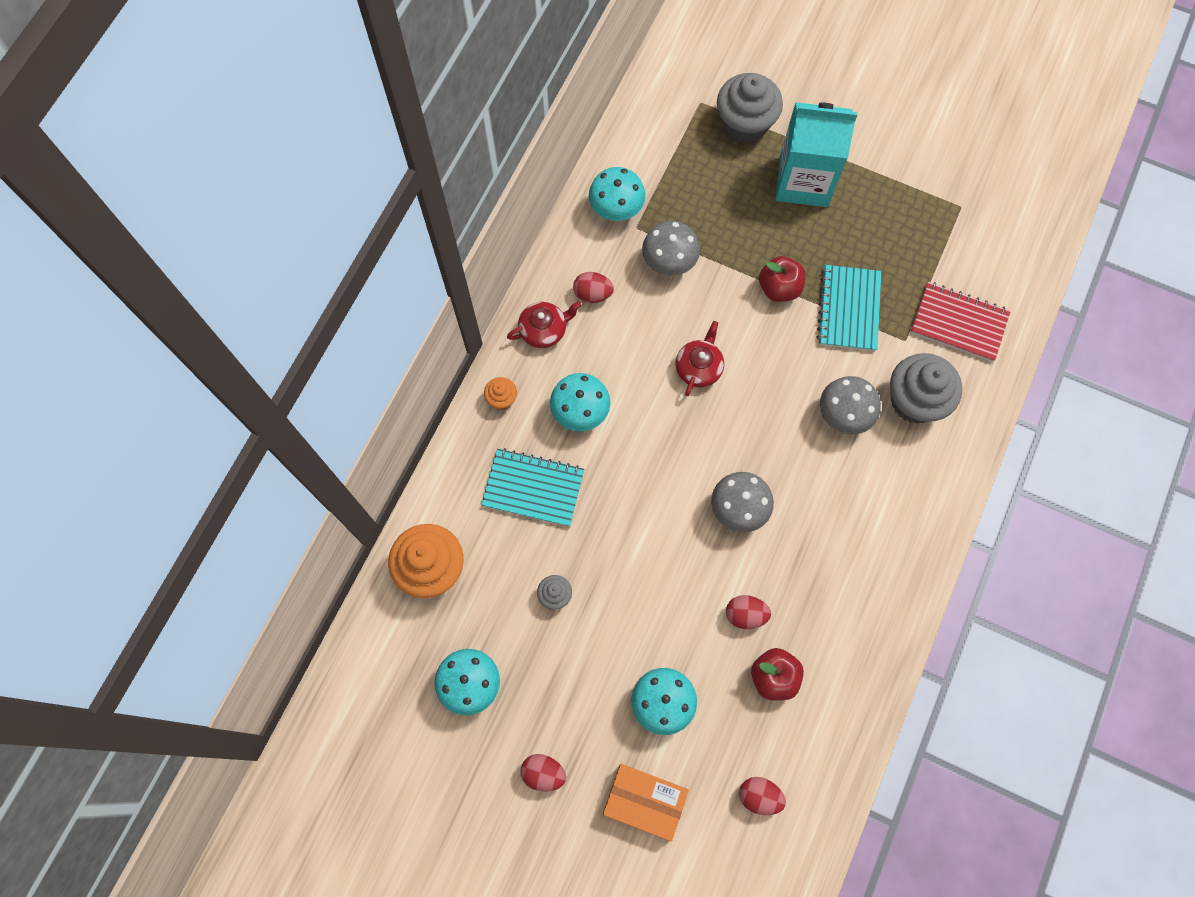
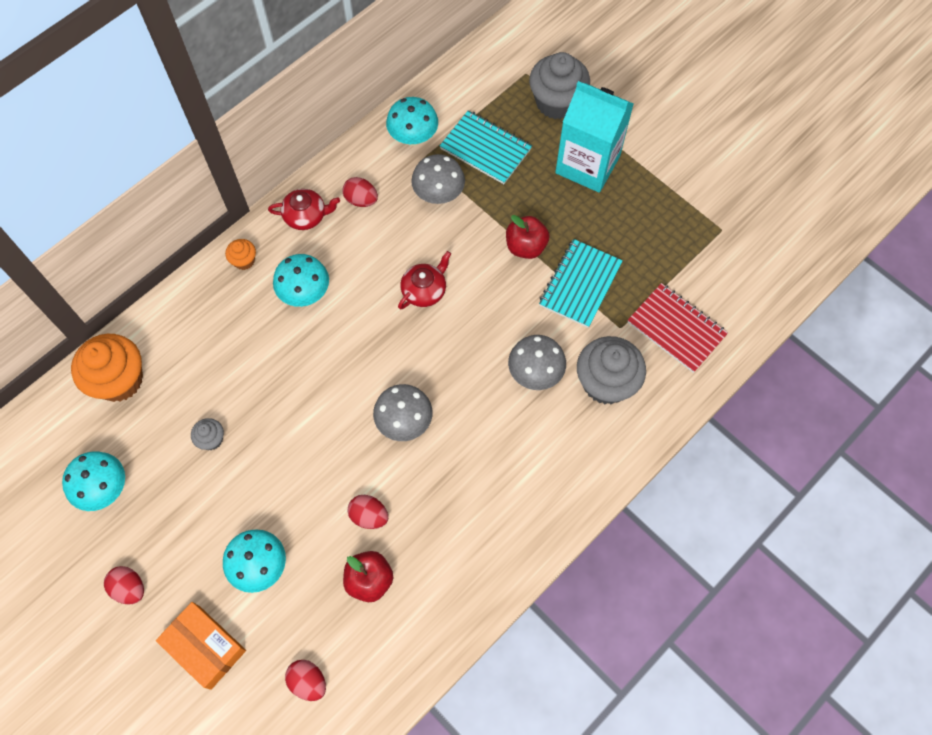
camera: 20 degrees right, 5 degrees down
(533, 488) = (235, 343): turquoise notebook -> turquoise notebook (485, 149)

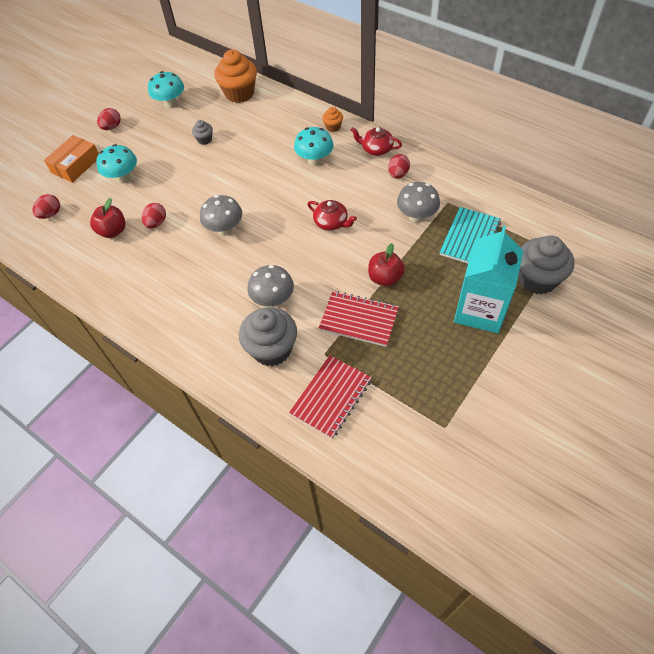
camera: 85 degrees right, 10 degrees down
(306, 216) = (376, 149): red teapot -> red teapot turned 120 degrees clockwise
(413, 138) = (463, 193): turquoise mushroom -> none
(580, 284) = (359, 320): turquoise notebook -> red notebook

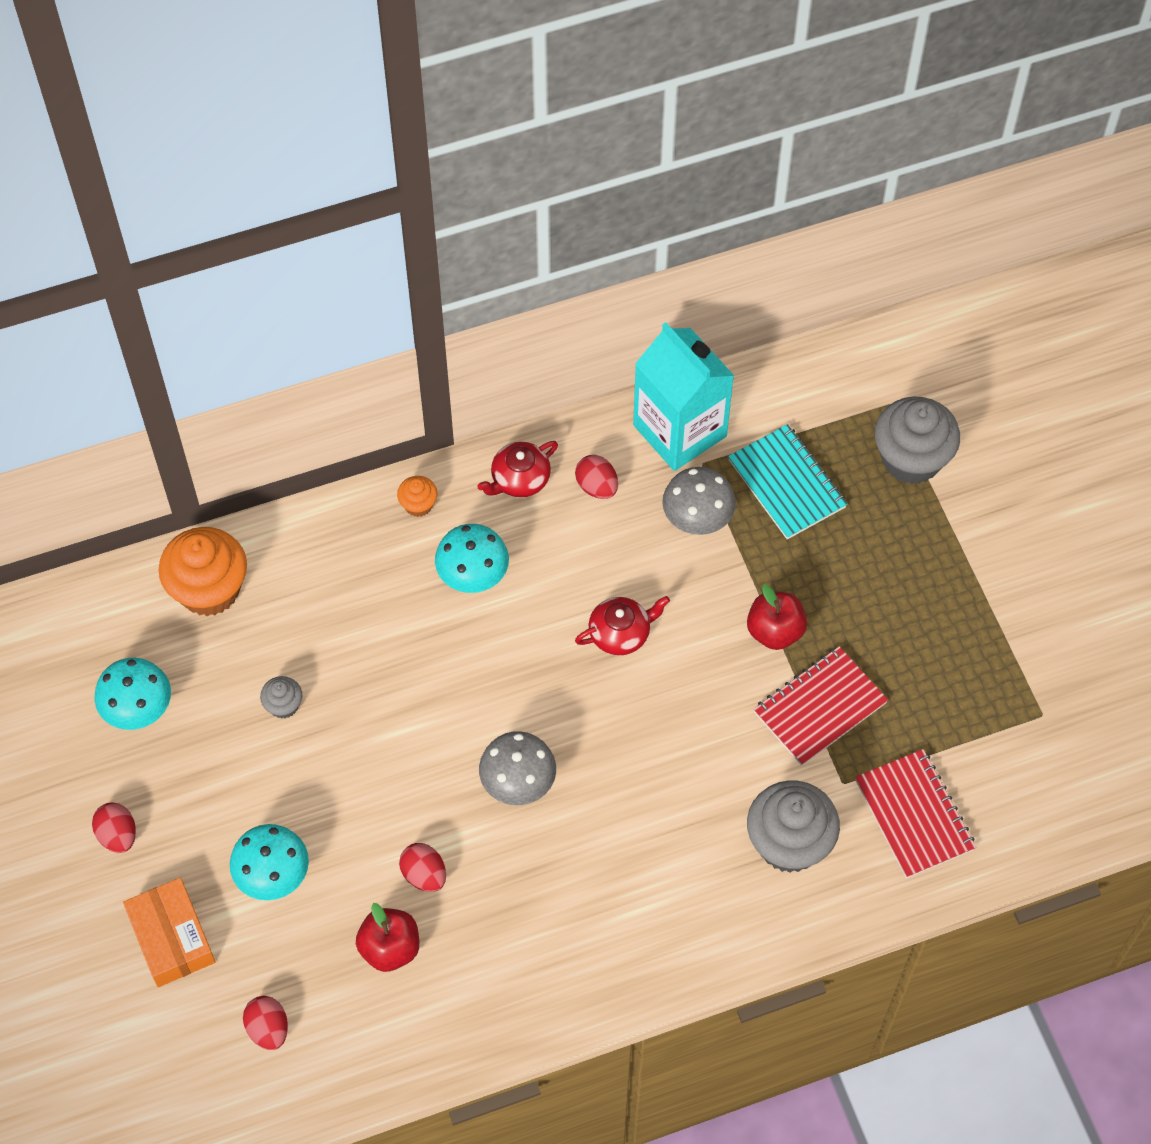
camera: 60 degrees left, 5 degrees up
(273, 300) = (706, 794): grey mushroom -> none
(480, 310) = (909, 558): turquoise carton -> turquoise carton (680, 431)

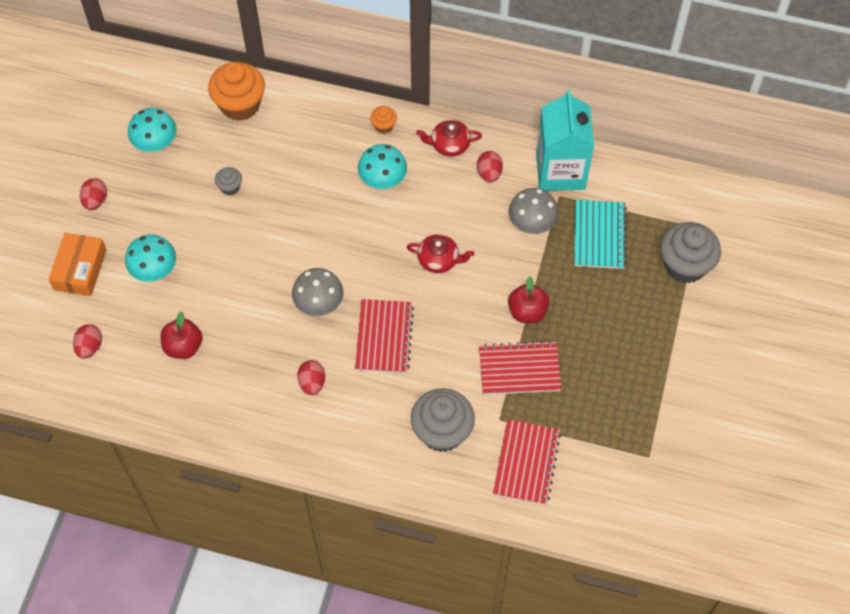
camera: 35 degrees right, 0 degrees up
(424, 874) = (231, 320): red egg -> red egg (312, 383)
(630, 773) = (384, 337): none -> red notebook

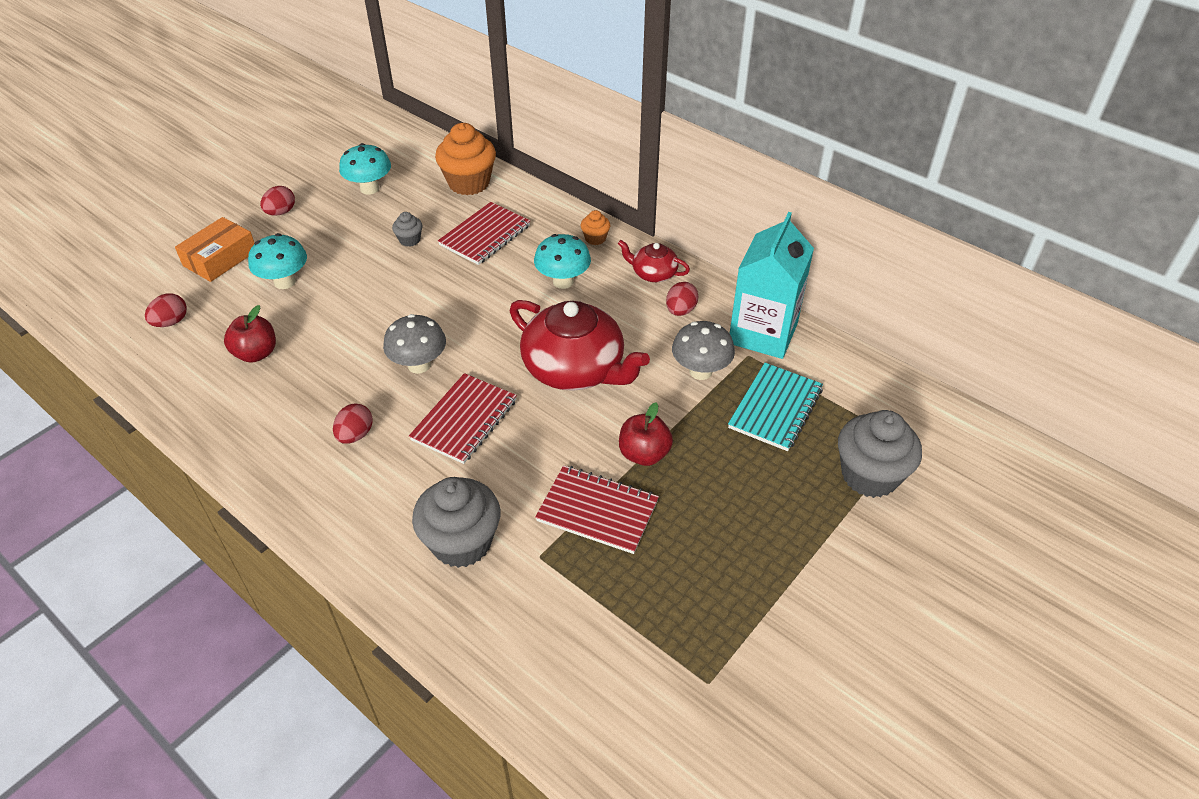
camera: 25 degrees right, 15 degrees down
(439, 259) = (575, 369): red teapot -> red teapot, size x2.01
(526, 463) = (540, 622): red notebook -> red notebook (485, 235)

